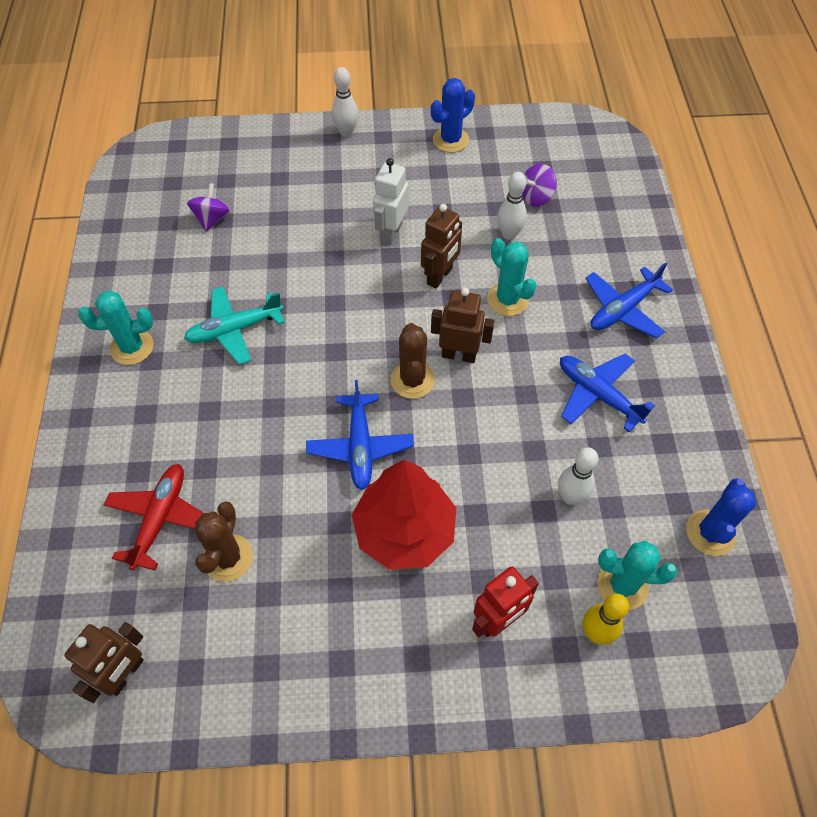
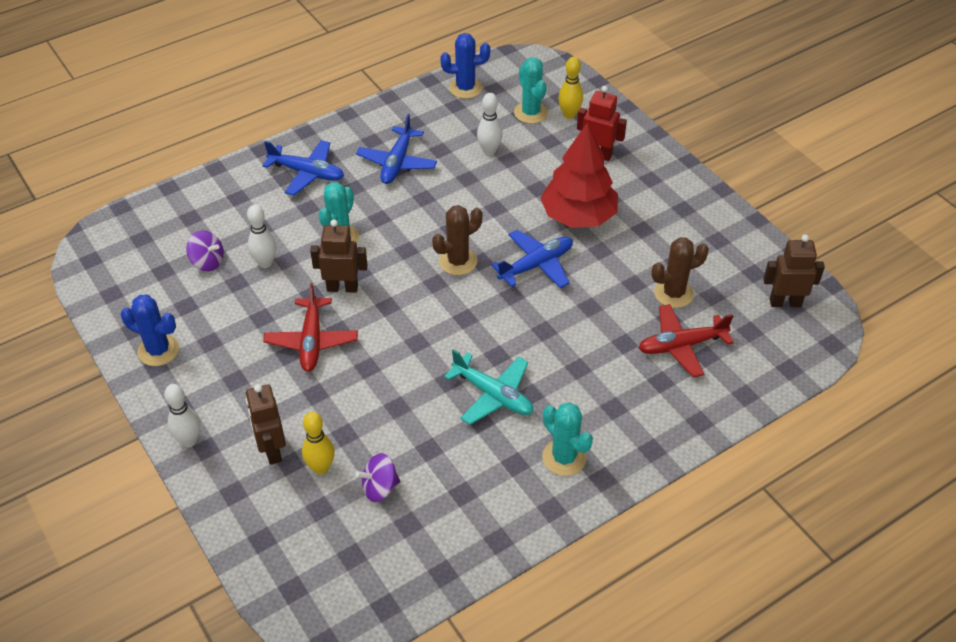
camera: 120 degrees left, 10 degrees down
(259, 193) = (321, 468): none -> yellow bowling pin
(391, 232) = (311, 341): white robot -> red plane
(459, 355) = (415, 245): brown robot -> brown robot (272, 450)

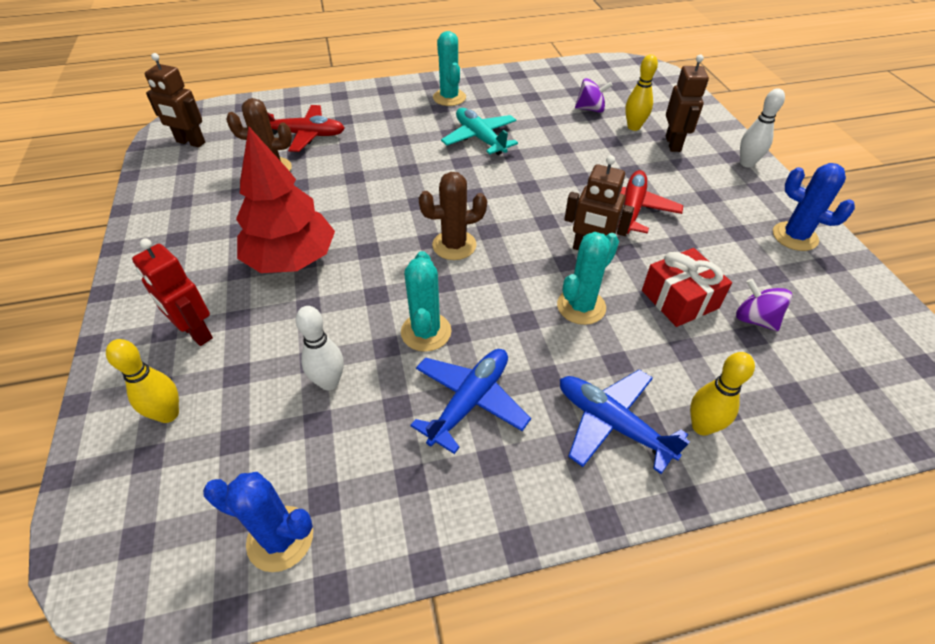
camera: 160 degrees left, 0 degrees up
(251, 185) = (702, 426): none -> yellow bowling pin
(265, 263) = (679, 299): white bowling pin -> red gift
(531, 113) = (219, 438): turquoise cactus -> turquoise cactus (426, 332)
(536, 265) = (376, 222): blue plane -> none

